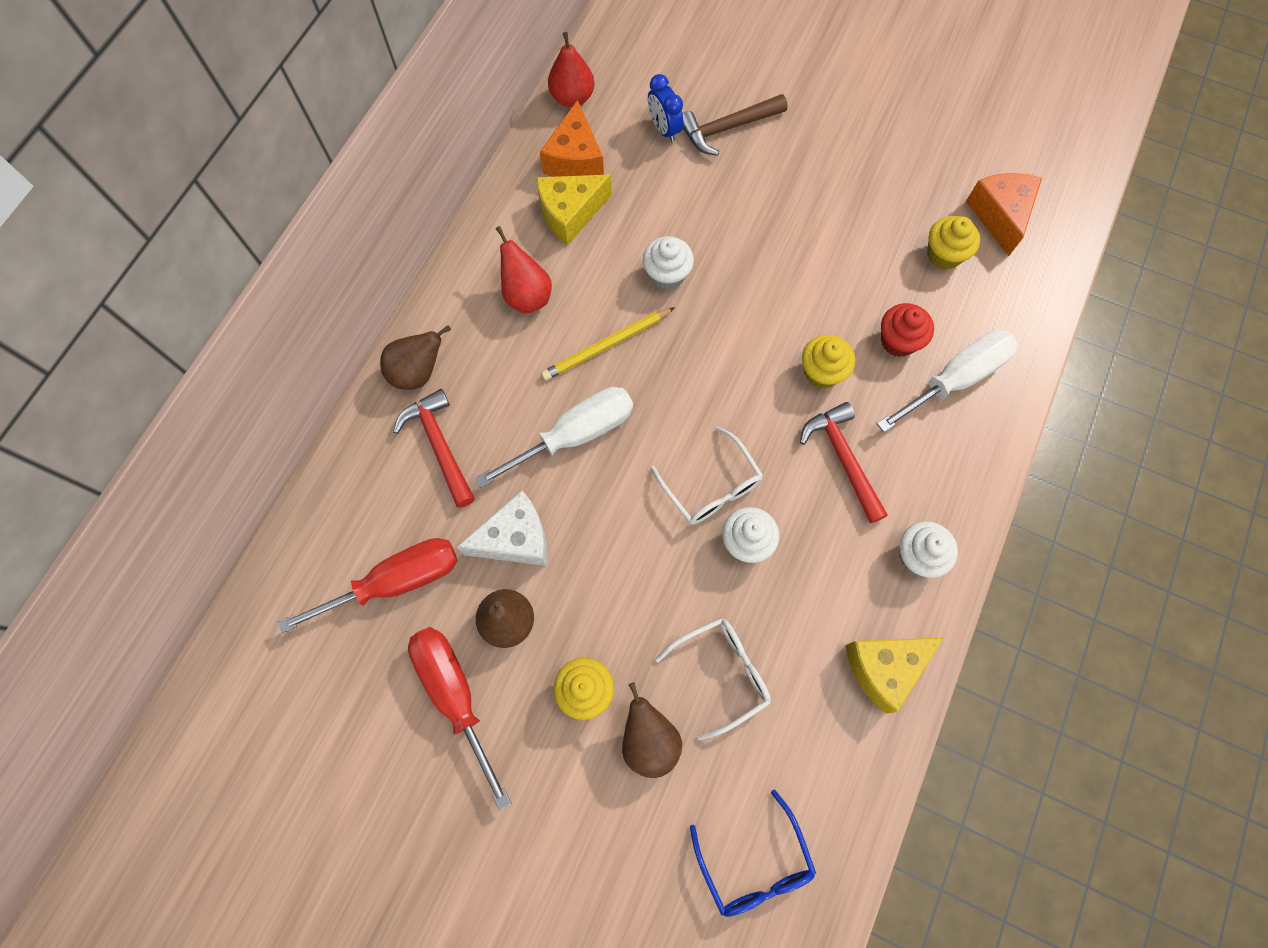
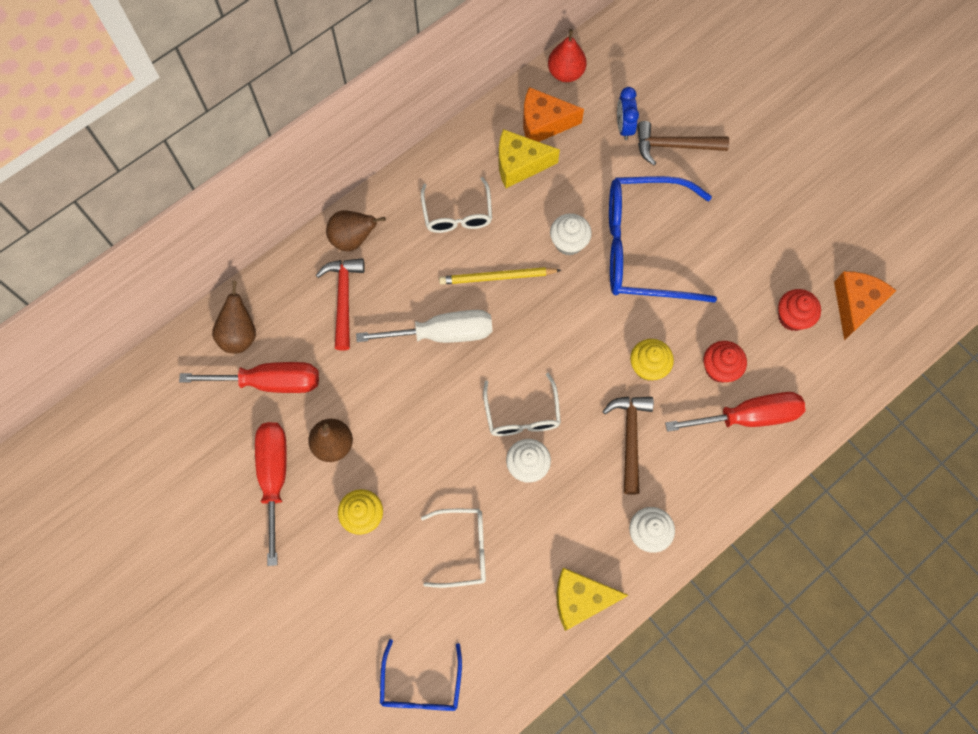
camera: 25 degrees right, 0 degrees up
(515, 539) = (365, 389): white cheese -> none
(527, 295) = (457, 214): red pear -> white glasses
(575, 159) = (544, 123): orange cheese -> orange cheese turned 60 degrees clockwise
(649, 739) = (390, 569): brown pear -> brown pear (239, 335)
(750, 247) = (643, 248): none -> blue glasses
(843, 459) = (630, 438): red hammer -> brown hammer
(943, 255) = (792, 317): yellow cupcake -> red cupcake
(955, 379) = (748, 417): white screwdriver -> red screwdriver

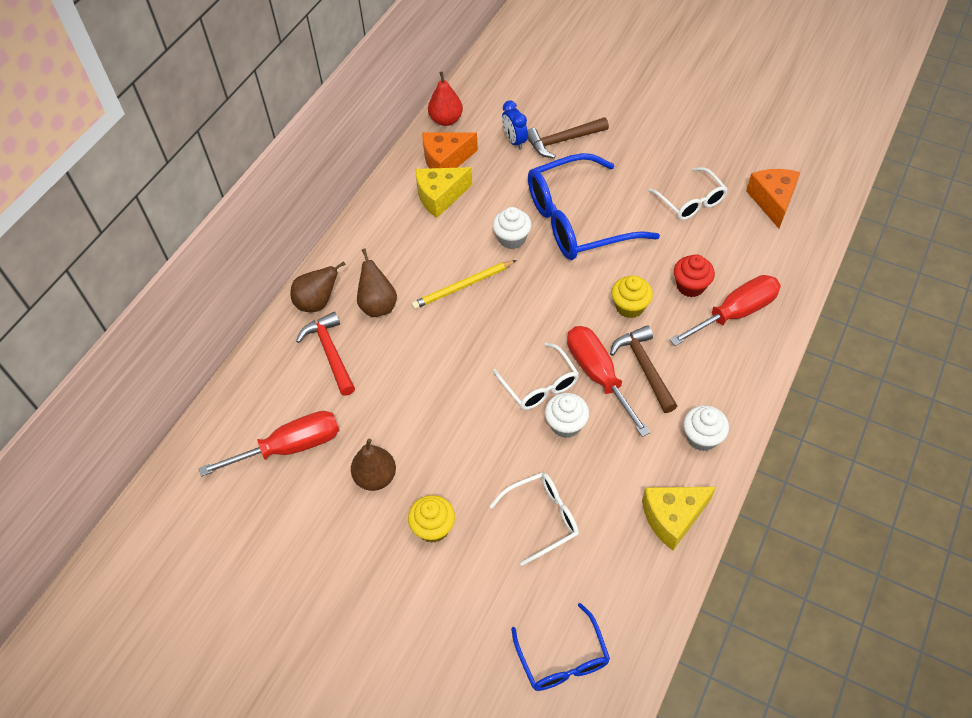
camera: 20 degrees left, 15 degrees down
(239, 335) = (243, 418): brown pear -> brown pear (378, 305)
(274, 477) = (330, 528): red screwdriver -> red screwdriver (598, 375)
(443, 333) = (435, 347): white screwdriver -> none
(457, 214) = (404, 251): white glasses -> white glasses (691, 201)
(792, 317) = (728, 227): red cupcake -> none

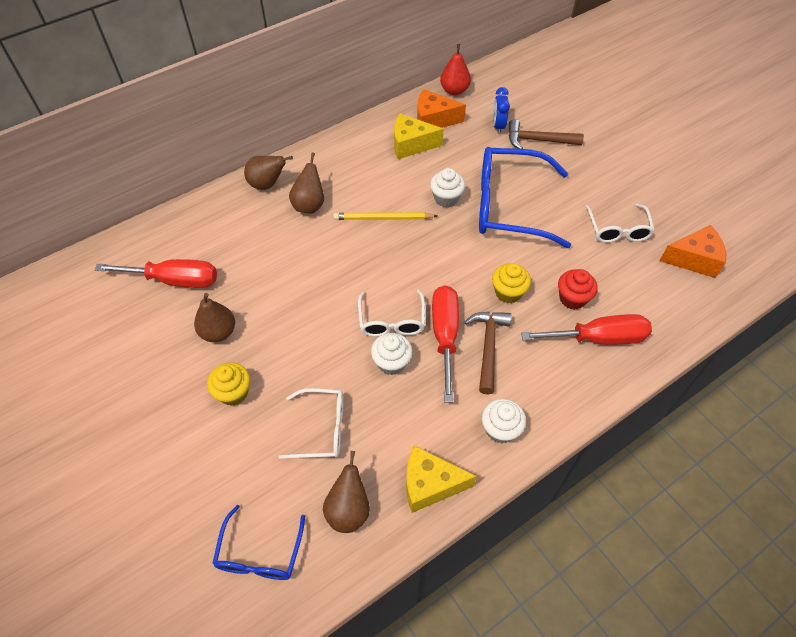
camera: 25 degrees right, 0 degrees up
(330, 353) = (251, 224): red hammer -> none
(616, 577) = (348, 510): none -> brown pear
(772, 201) = (694, 259): orange cheese -> orange cheese turned 60 degrees clockwise

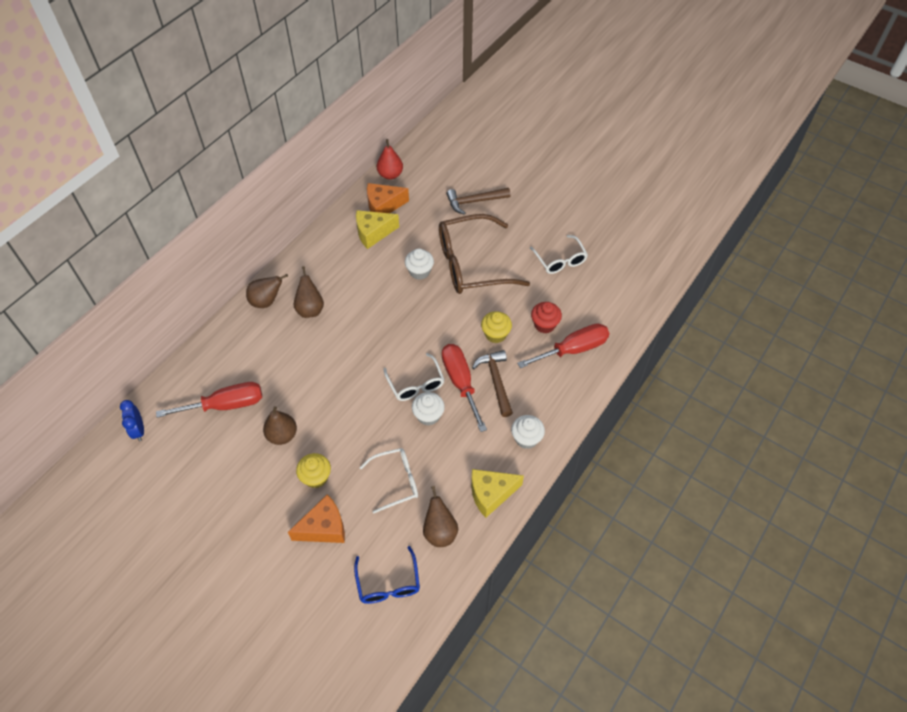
camera: 20 degrees left, 0 degrees up
(383, 218) = (375, 303): yellow pencil -> none
(498, 126) = (438, 197): blue clock -> blue clock (139, 430)
(509, 206) = (471, 264): blue glasses -> brown glasses
(694, 259) = (622, 268): orange cheese -> orange cheese (324, 527)

